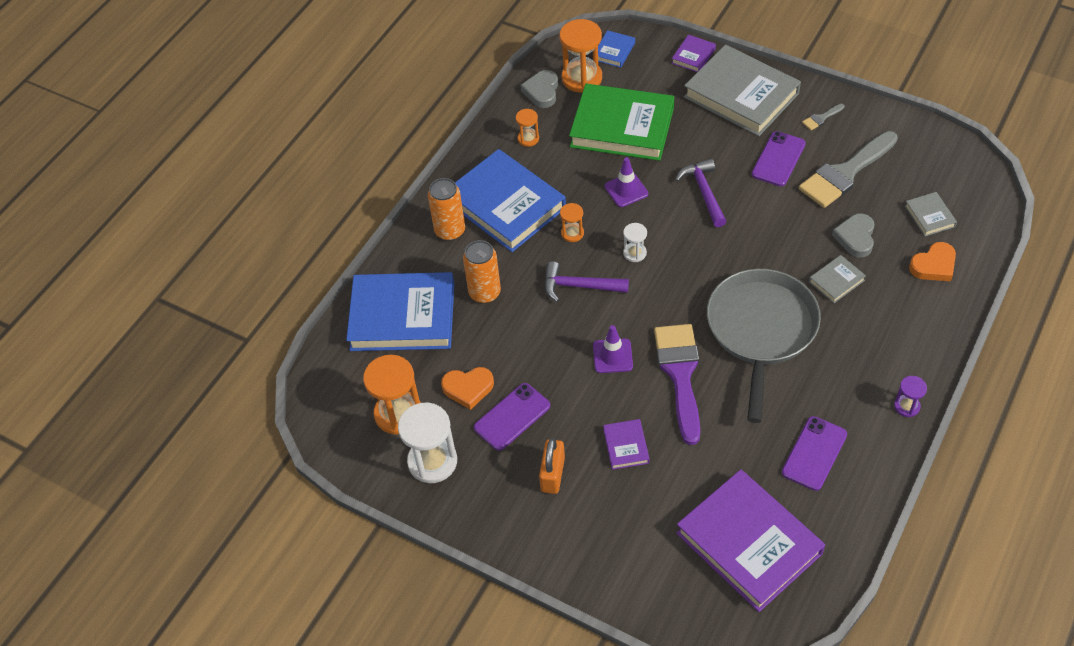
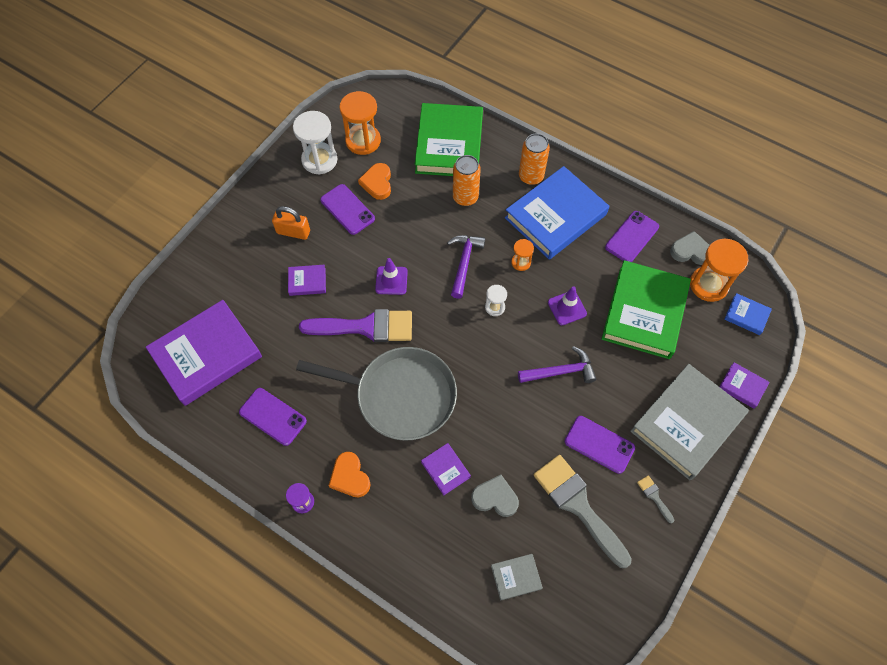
camera: 90 degrees right, 10 degrees up
(402, 317) = (449, 144): blue book -> green book
(528, 138) = (631, 237): orange hourglass -> purple phone
(836, 281) = (445, 470): grey book -> purple book
(933, 265) = (454, 565): orange heart -> orange heart (350, 477)

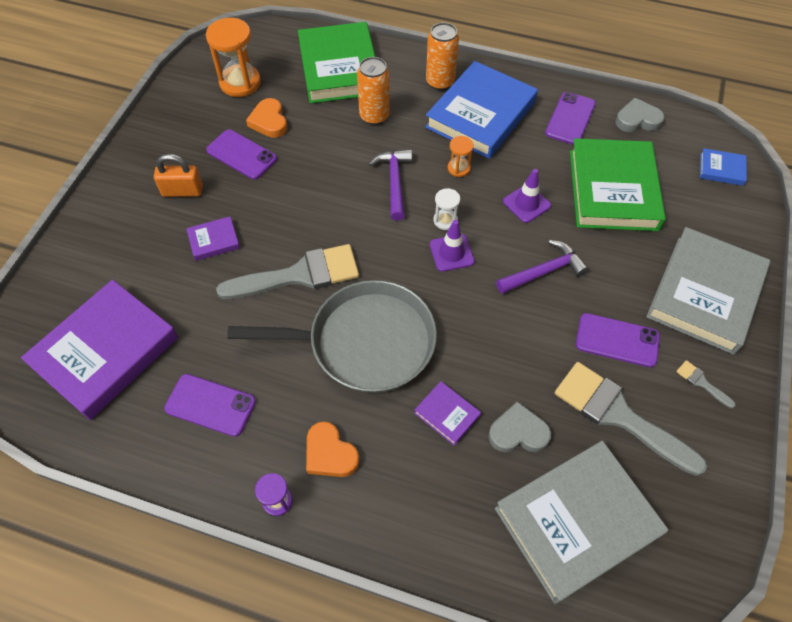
camera: 15 degrees left, 5 degrees down
(319, 160) = (194, 111): white hourglass -> none
(366, 327) = (299, 275): purple brush -> grey brush
(391, 280) = (315, 218): purple traffic cone -> purple traffic cone (451, 253)
(516, 577) = (576, 522): grey book -> grey book, size x2.31
(708, 285) = (669, 148): orange hourglass -> none
(742, 386) = (747, 241): purple book -> none

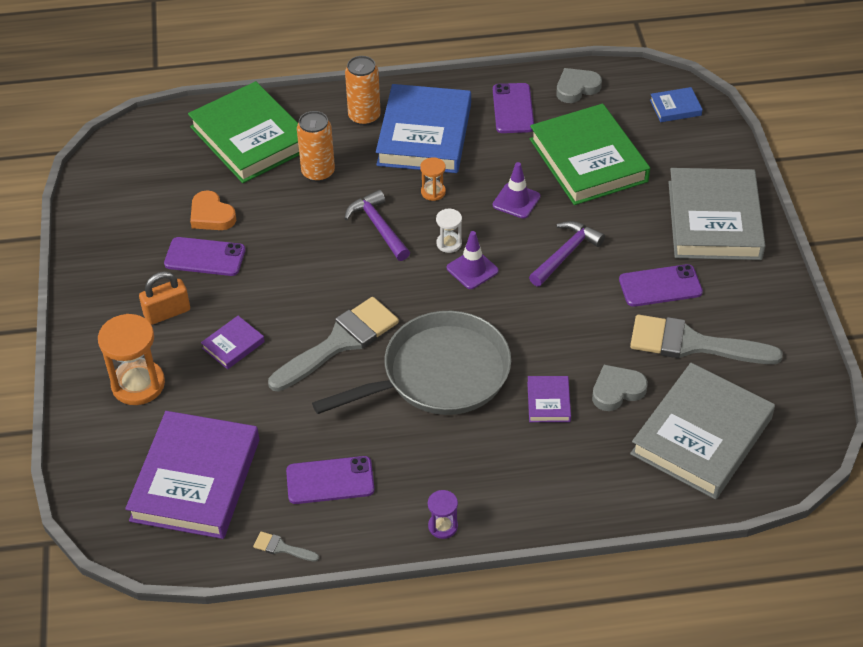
camera: 25 degrees left, 10 degrees down
(240, 83) = (153, 188): orange hourglass -> orange hourglass (138, 384)
(330, 453) = (465, 473): orange heart -> none
(447, 414) = (548, 401): purple book -> purple book turned 75 degrees clockwise
(701, 382) = (747, 292): grey brush -> grey brush (282, 548)

